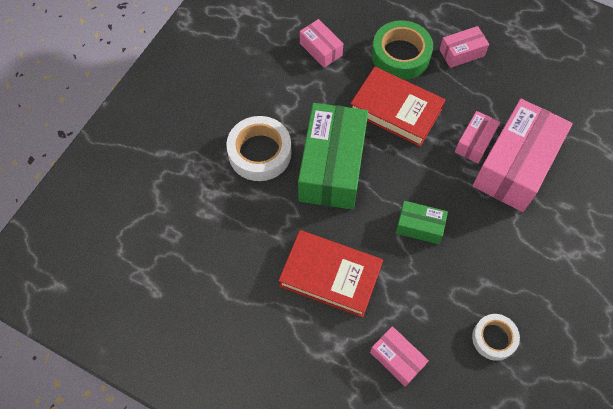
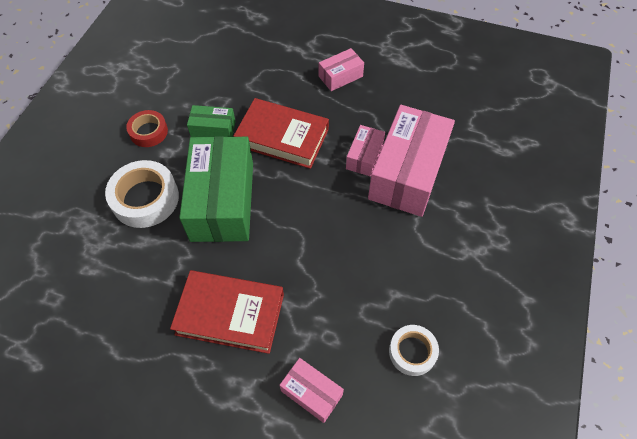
camera: 10 degrees left, 5 degrees down
(266, 85) = (148, 132): none -> red tape
(321, 49) = (201, 91): pink box -> none
(400, 55) = (281, 86): green tape -> none
(419, 226) = (319, 247): green box -> green box (213, 129)

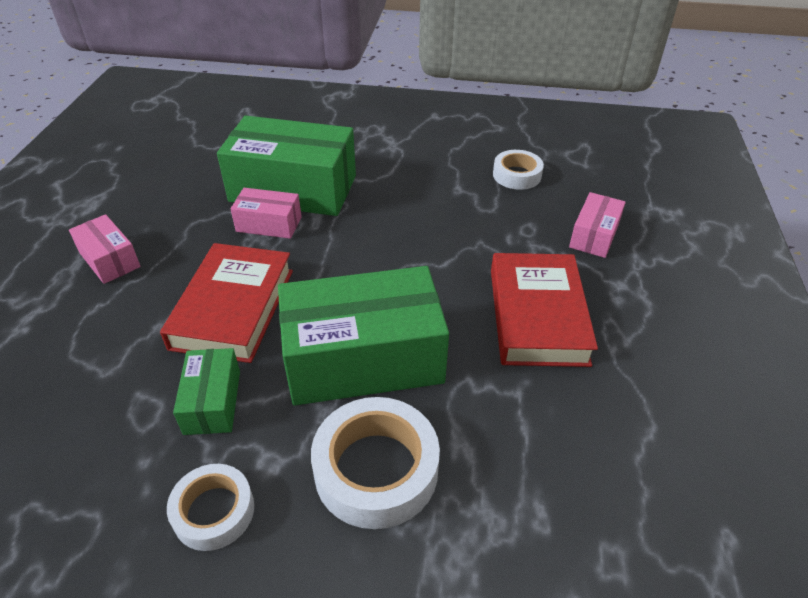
camera: 100 degrees left, 15 degrees down
(148, 132) = (214, 511): red tape -> white tape
(407, 173) = (293, 188): pink box -> green box

